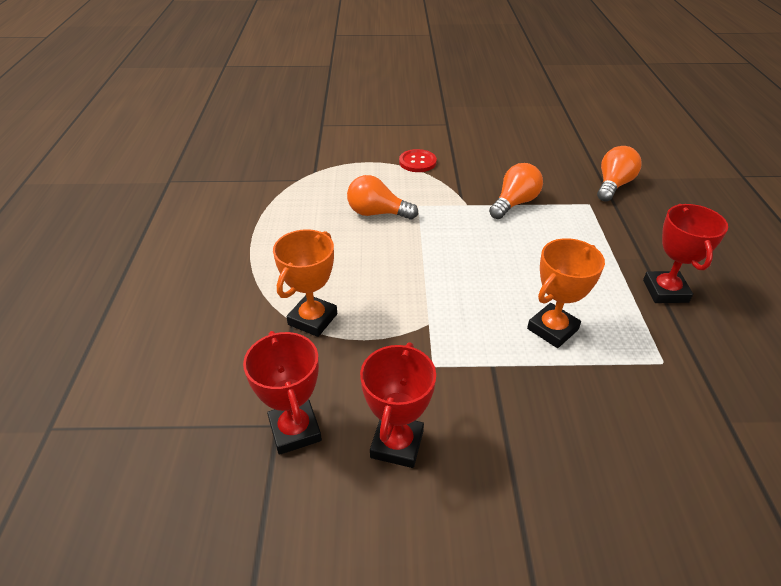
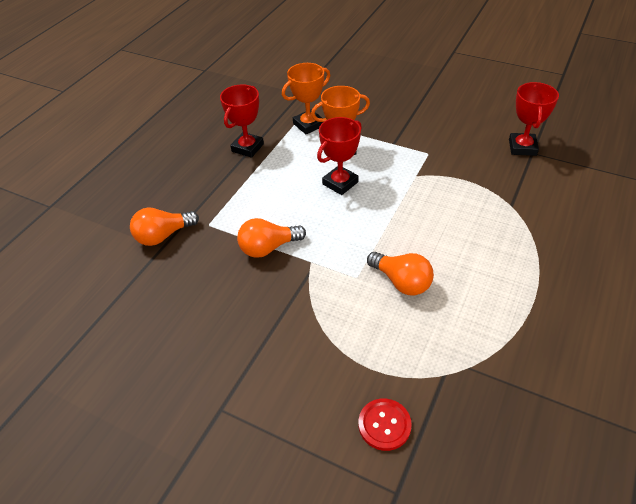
camera: 150 degrees left, 5 degrees up
(312, 319) = (496, 202): orange trophy -> orange trophy (308, 125)
(397, 444) = (468, 128): red trophy -> red trophy (340, 183)
(417, 162) = (314, 343): red button -> red button (384, 425)

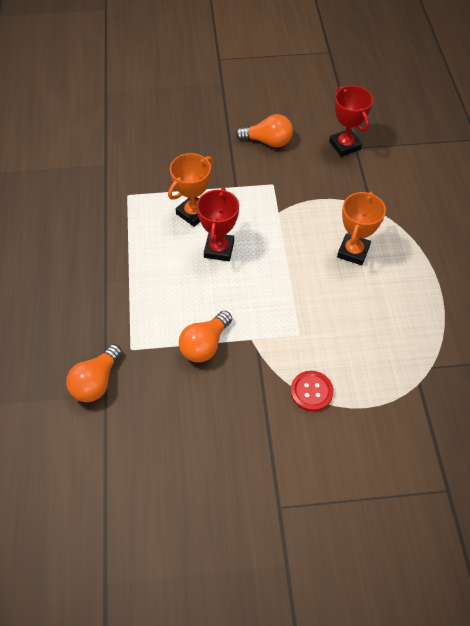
camera: 35 degrees left, 10 degrees up
(247, 148) = (102, 249): red trophy -> none
(308, 125) = (142, 198): orange trophy -> orange trophy (353, 252)
(384, 425) = (406, 446): red button -> red button (311, 391)
(401, 282) = (337, 320): orange light bulb -> orange light bulb (268, 141)

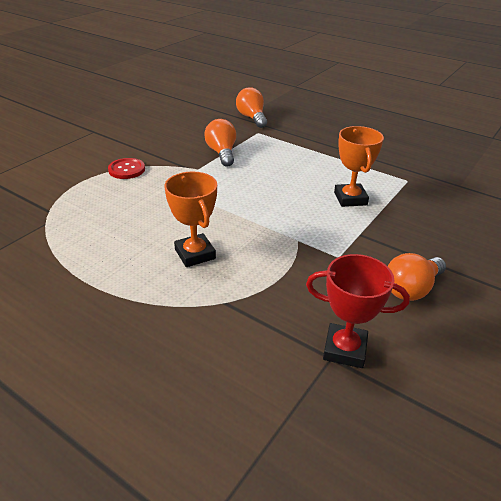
camera: 130 degrees right, 20 degrees down
(219, 249) = (295, 192): red trophy -> none

